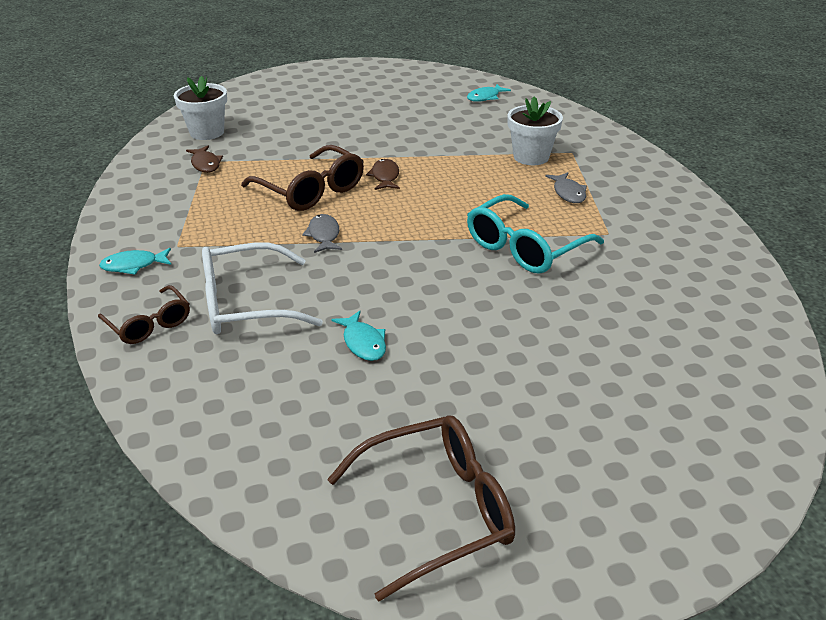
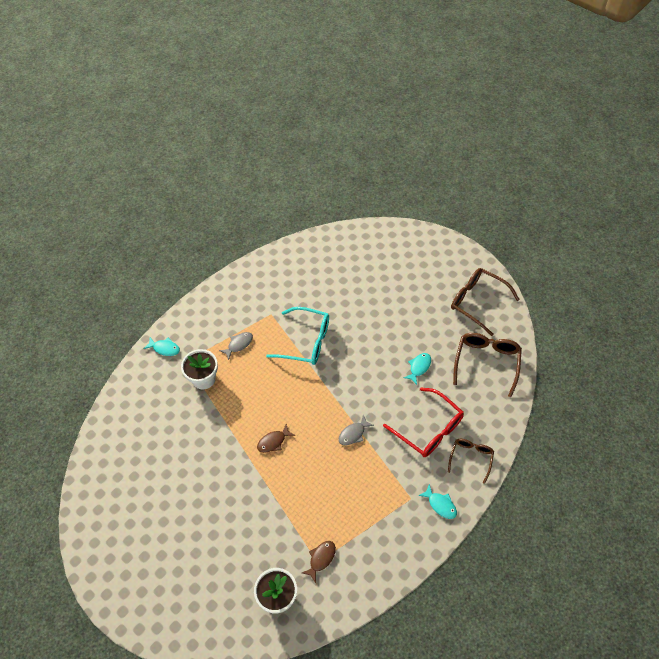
camera: 120 degrees left, 20 degrees up
(246, 304) = (429, 429): white glasses -> red glasses
(311, 190) = (313, 471): brown glasses -> brown glasses (486, 362)
(485, 97) = (121, 445): turquoise fish -> turquoise fish (164, 348)

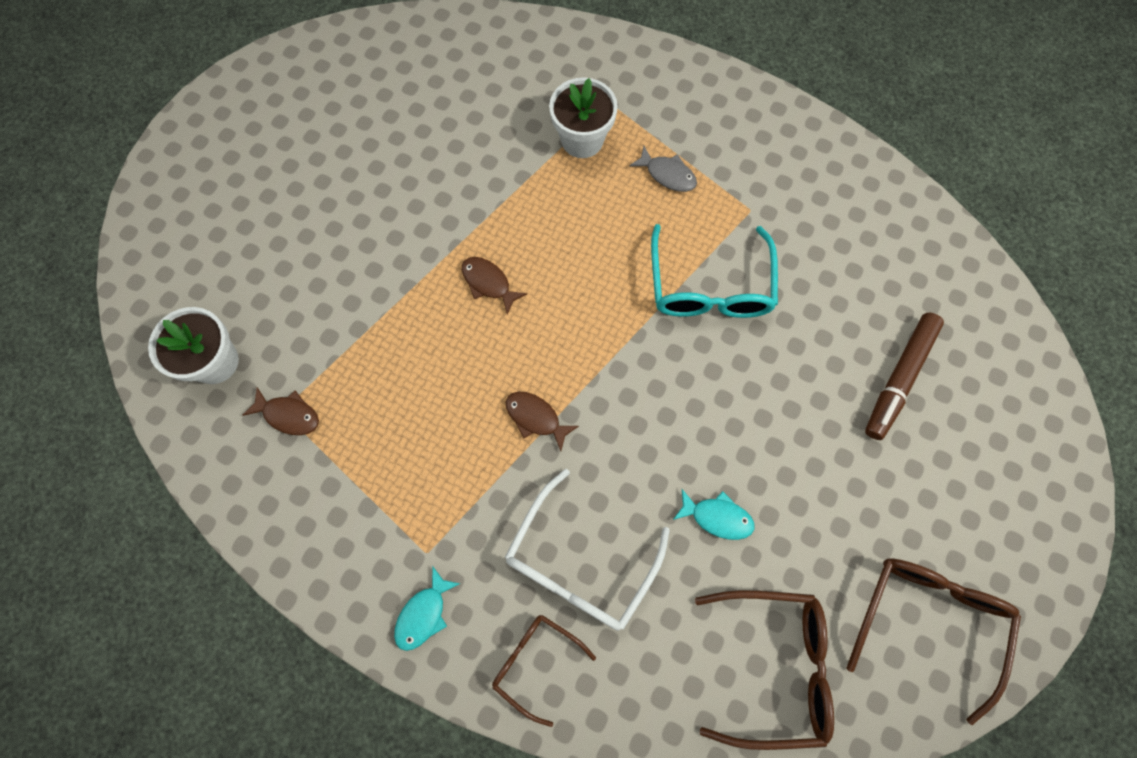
camera: 75 degrees right, 15 degrees up
(164, 348) = (624, 64): turquoise fish -> none
(353, 434) = (536, 418): grey fish -> brown fish
(371, 280) = (898, 378): none -> brown marker
(429, 429) = (580, 563): red glasses -> white glasses
(471, 458) = (535, 662): brown glasses -> brown glasses turned 150 degrees counterclockwise

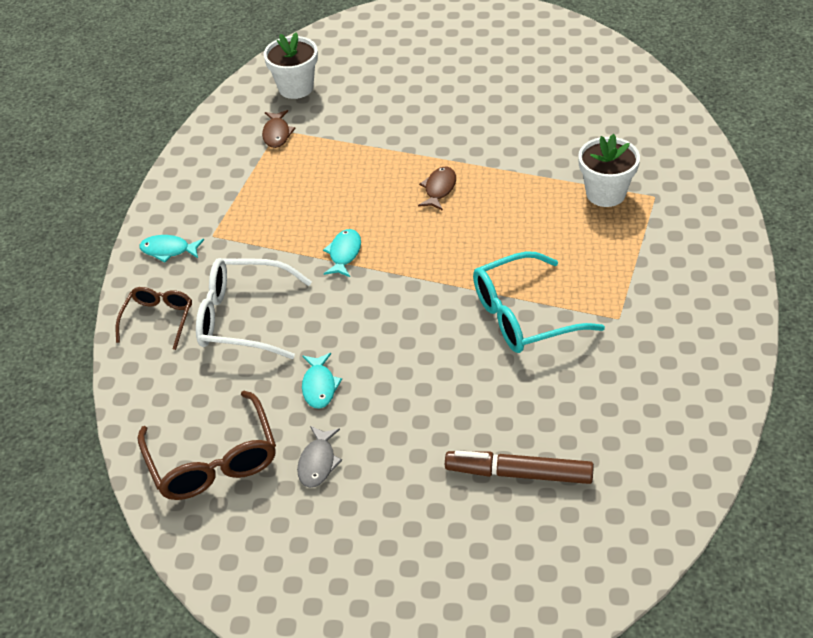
camera: 70 degrees right, 25 degrees down
(536, 418) = (344, 253): brown fish -> turquoise fish
(667, 174) = (612, 254): grey fish -> grey fish (318, 462)
(927, 621) = (297, 559): brown glasses -> none

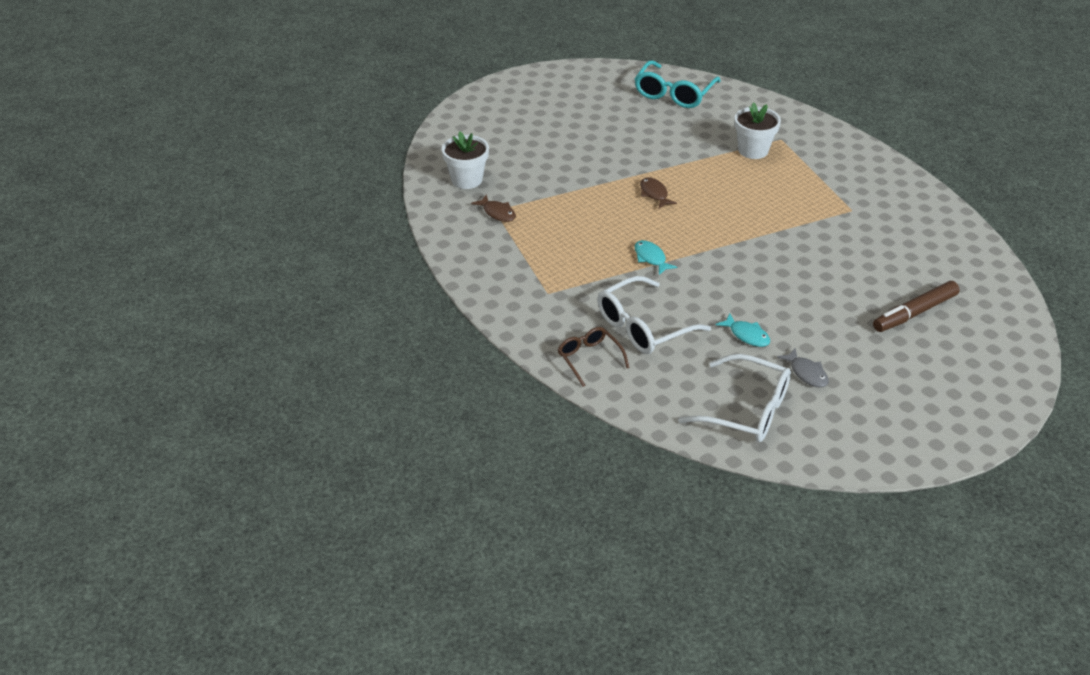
camera: 45 degrees left, 5 degrees down
(168, 250) = (531, 317): turquoise fish -> none
(213, 461) = (747, 410): brown glasses -> white glasses
(523, 315) = (802, 235): turquoise glasses -> turquoise glasses (674, 94)

